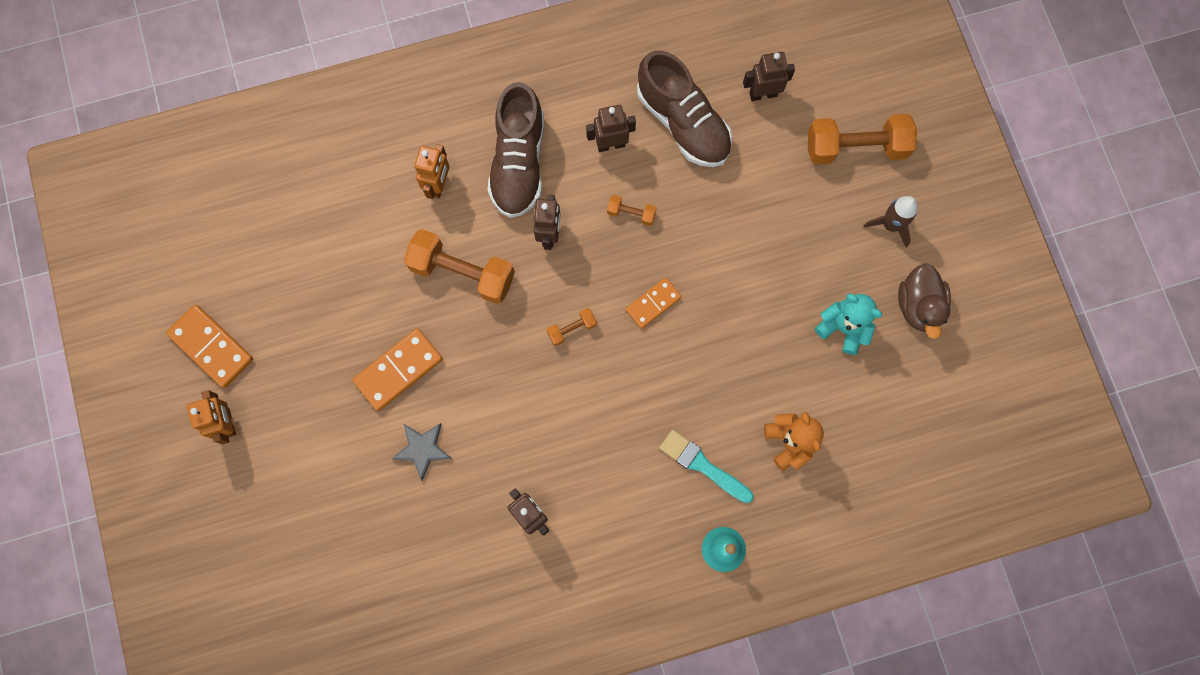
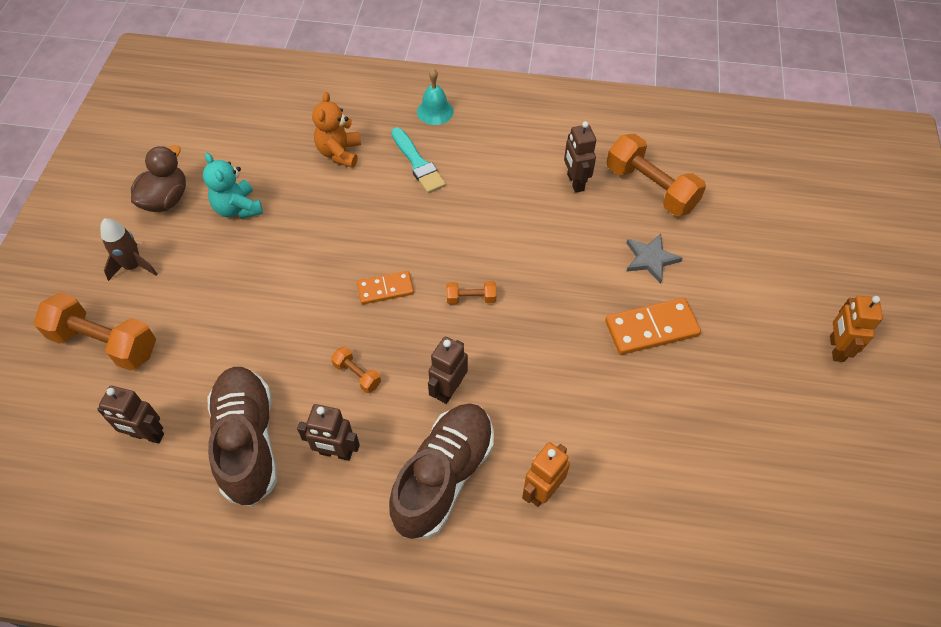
camera: 155 degrees left, 20 degrees down
(211, 347) = (844, 425): orange domino -> none
(462, 273) = (554, 389): orange dumbbell -> orange dumbbell (650, 188)

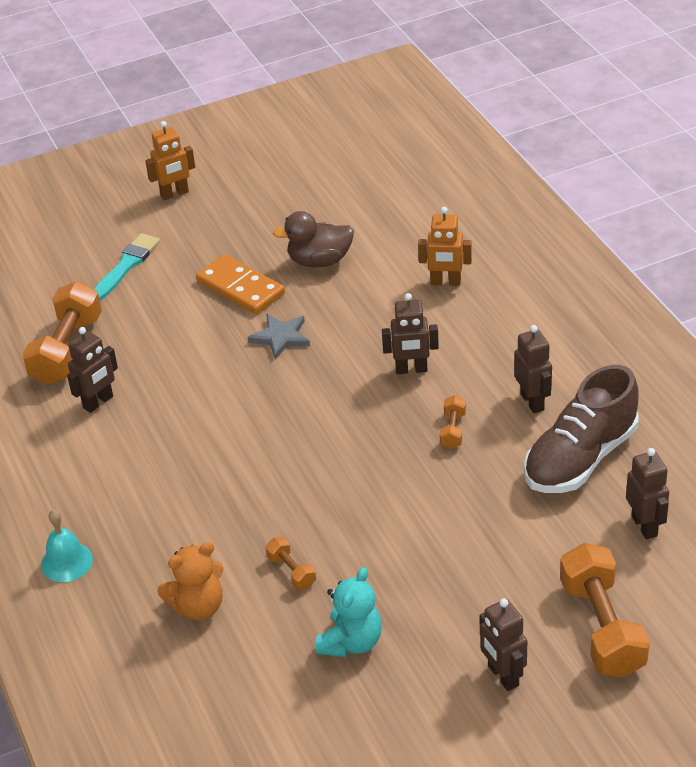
camera: 120 degrees left, 15 degrees down
(133, 266) = (502, 676): brown rocket -> brown robot
(166, 199) = (396, 718): brown duck -> brown duck (319, 261)
(385, 289) = (347, 463): orange domino -> none
(418, 163) = (162, 531): turquoise brush -> turquoise brush (126, 265)
(444, 477) = (488, 334): brown shoe -> none
(471, 298) = (306, 403): orange dumbbell -> orange dumbbell (291, 571)
(650, 259) = (161, 317): grey star -> grey star (281, 337)

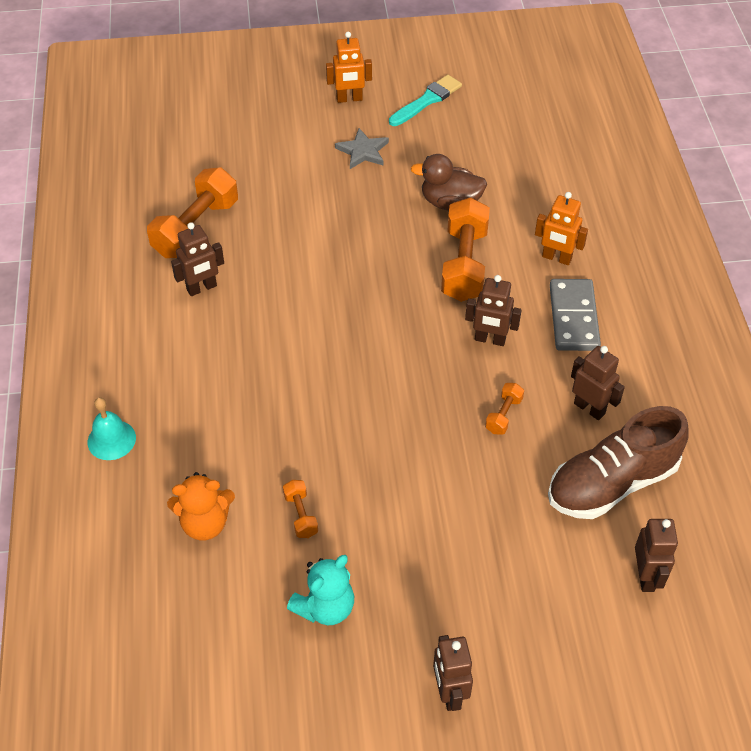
camera: 15 degrees right, 10 degrees up
(126, 265) = (280, 158): turquoise brush -> turquoise brush (427, 100)
(240, 288) = (369, 210): orange domino -> none
(281, 337) = (385, 271): grey star -> grey star (363, 151)
(484, 329) = (573, 317): none -> grey domino
(532, 402) = (589, 408): brown robot -> brown robot turned 45 degrees counterclockwise
(601, 627) = (563, 673): orange dumbbell -> orange dumbbell (464, 264)

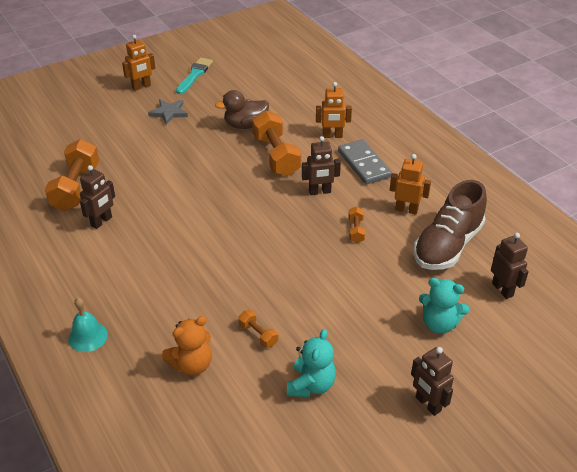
camera: 25 degrees left, 10 degrees down
(530, 591) = (439, 324): none -> turquoise teddy bear
(589, 408) = (406, 210): brown robot -> orange robot

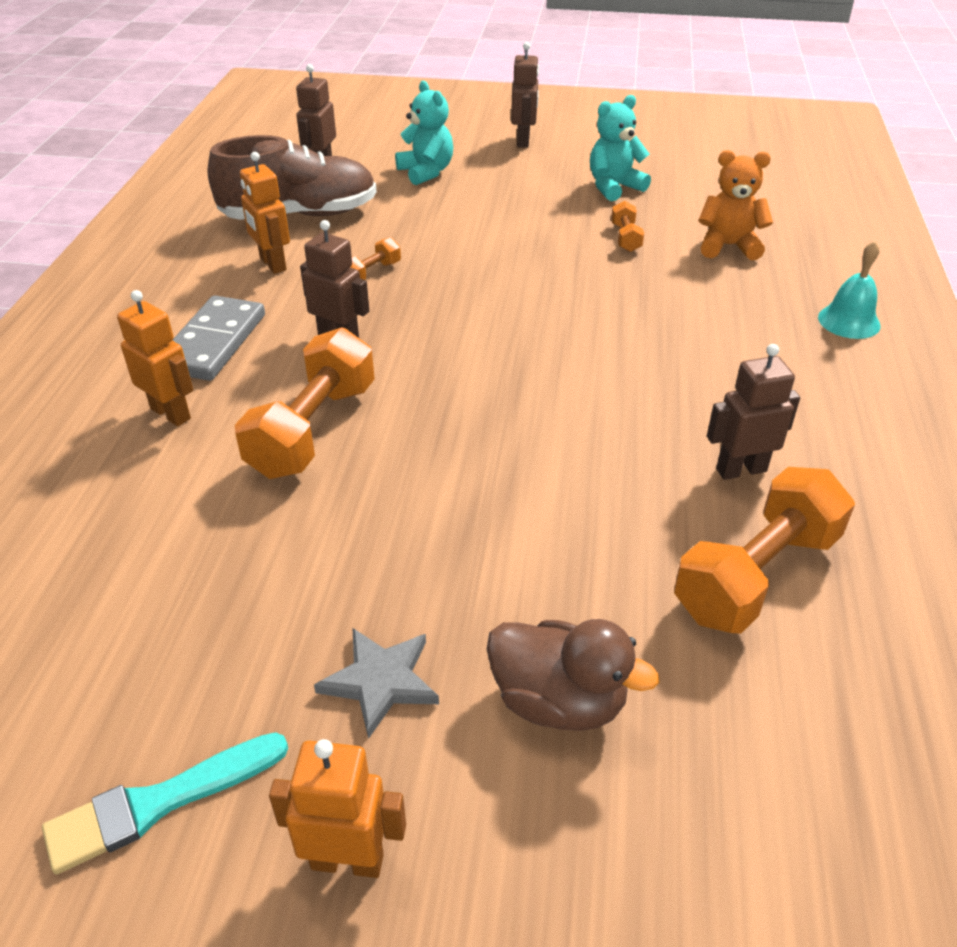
camera: 140 degrees left, 0 degrees up
(245, 125) = (271, 530): brown duck -> brown duck (558, 701)

